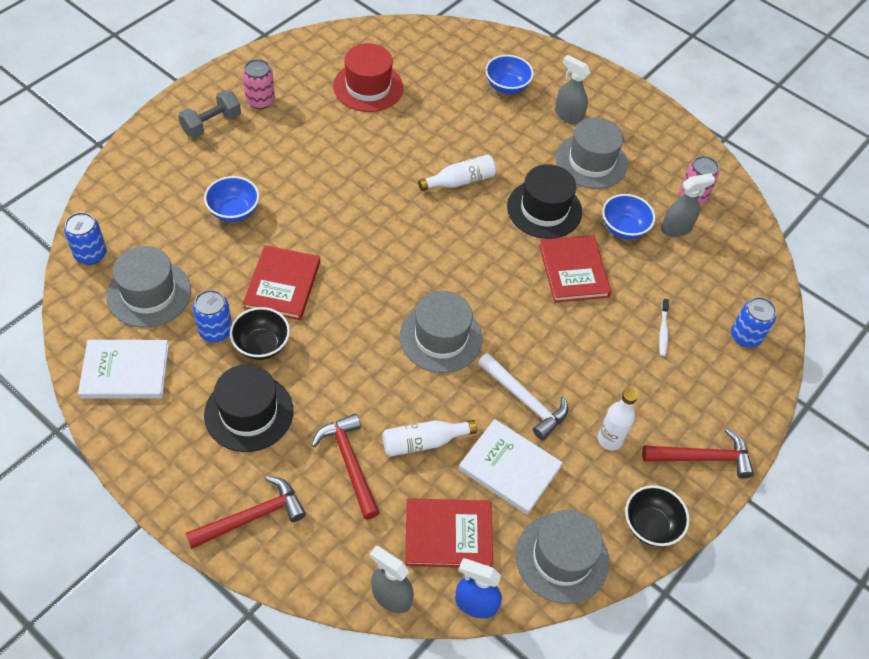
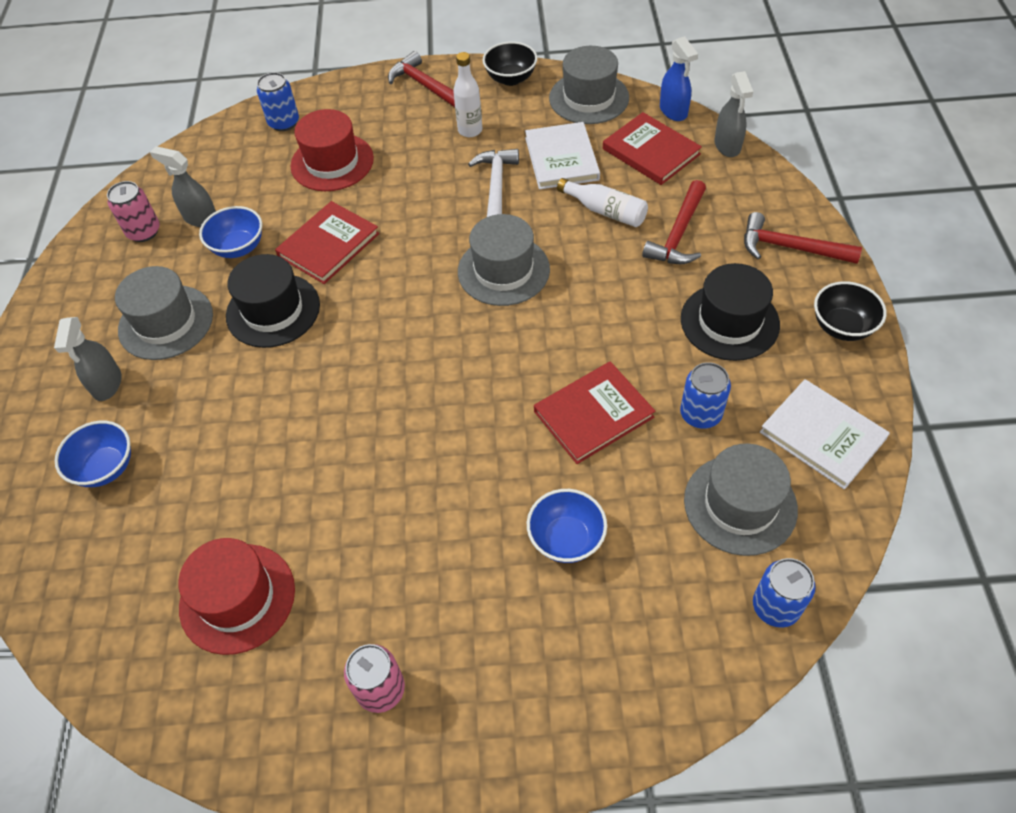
camera: 125 degrees left, 0 degrees up
(211, 124) = (477, 701): grey dumbbell -> none
(261, 345) = (667, 370): black bowl -> black bowl (842, 327)
(460, 181) = (304, 394): white bottle -> none
(663, 331) = (332, 162): white toothbrush -> red hat

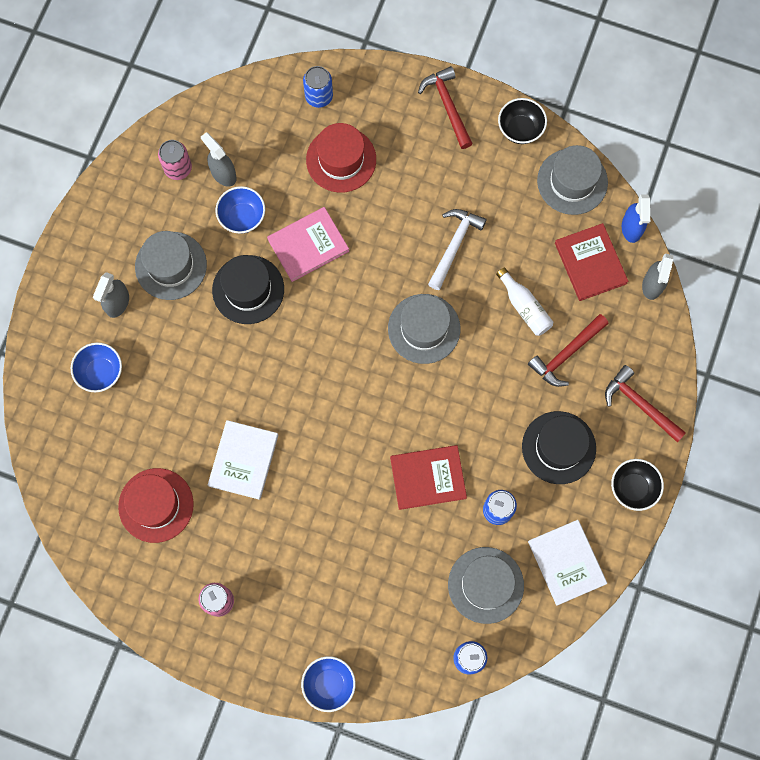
camera: 20 degrees right, 20 degrees up
(328, 245) = (308, 245): red book -> pink book
(470, 130) = (461, 174): white bottle -> none
(561, 158) = (518, 238): white book -> white book (243, 460)
(566, 539) = (367, 558): blue bowl -> blue bowl (329, 684)

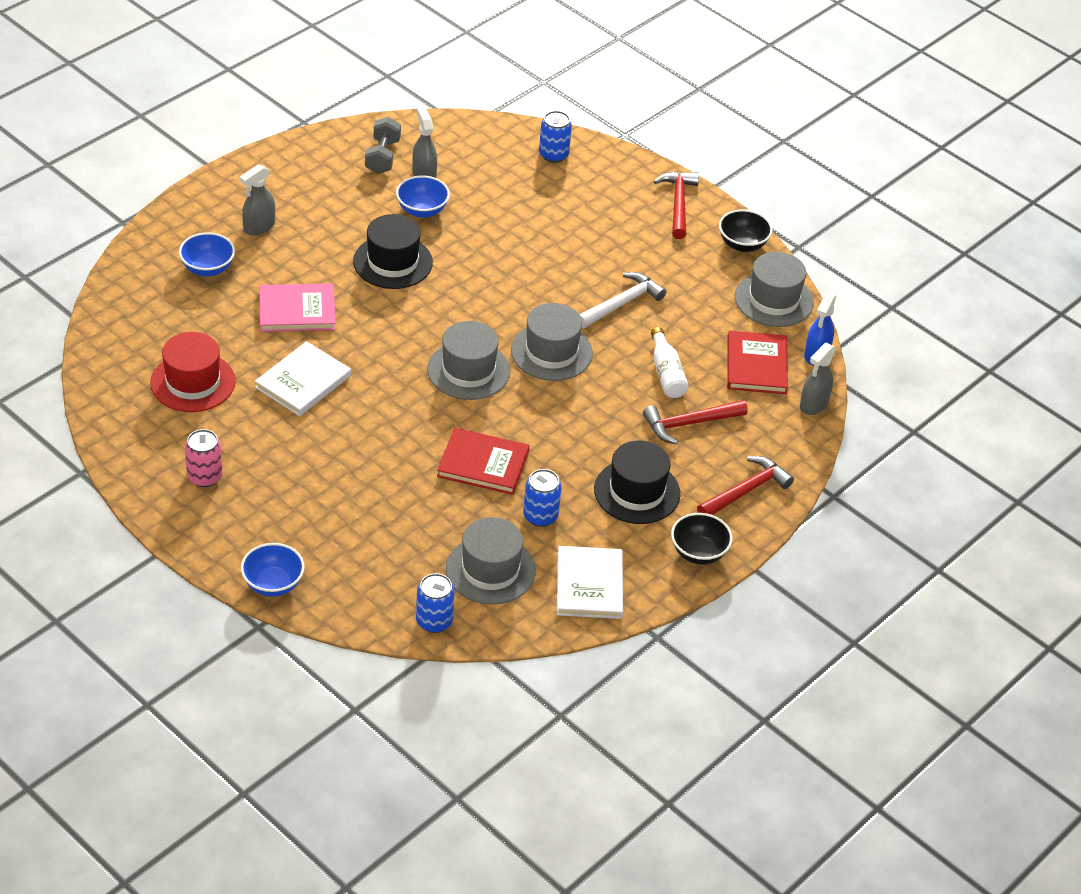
camera: 20 degrees right, 30 degrees down
(171, 266) = (329, 219): grey hat -> grey hat (468, 370)
(178, 168) = (383, 157): pink can -> grey dumbbell
(308, 245) = (474, 252): pink book -> pink book (297, 310)
(341, 159) = (546, 204): red hat -> none
(640, 405) = (745, 491): red hammer -> red hammer turned 75 degrees clockwise

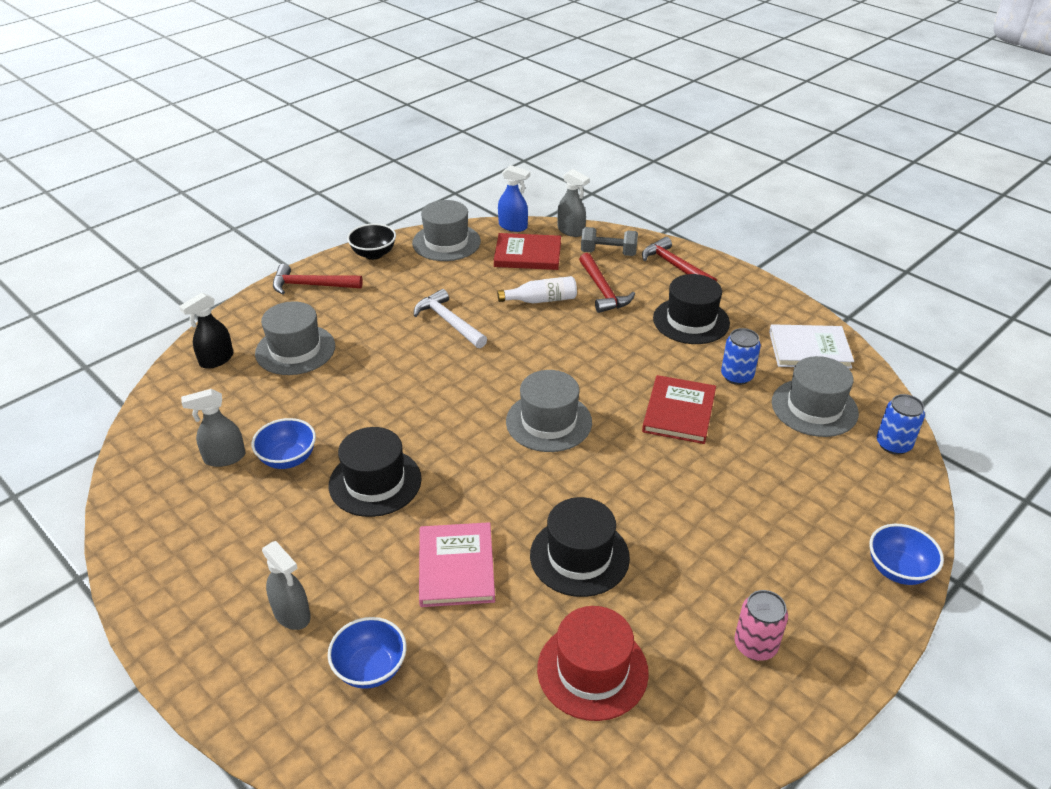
camera: 85 degrees left, 5 degrees down
(303, 382) = (579, 556): white book -> black hat
(383, 157) = (180, 494): grey dumbbell -> grey dumbbell (608, 253)
(551, 352) = (518, 366): grey hat -> grey hat (295, 350)
(553, 155) = (216, 360): blue can -> black spray bottle
(698, 553) = (751, 292): black bowl -> none

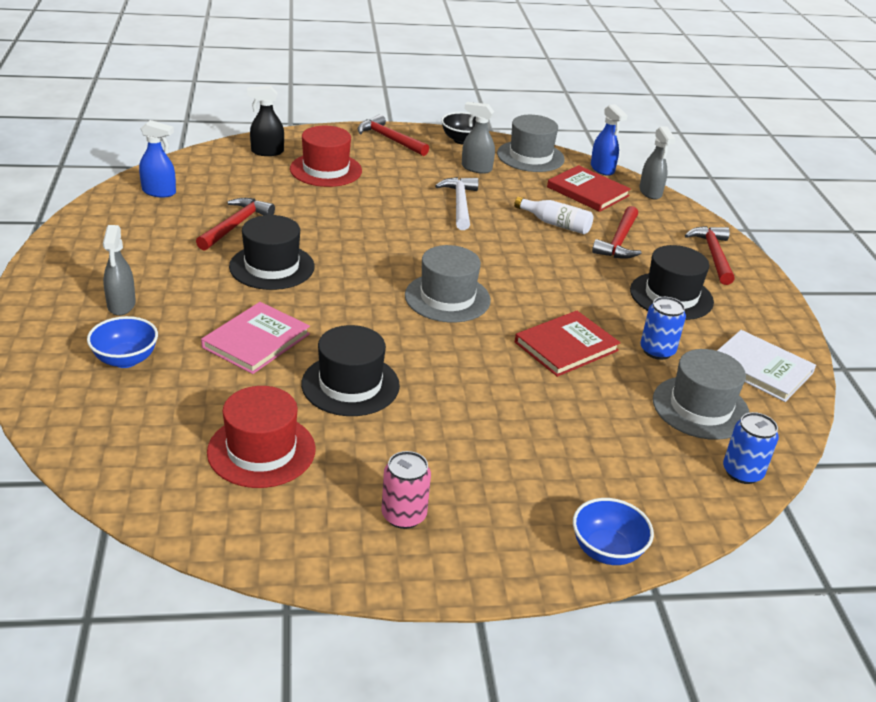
camera: 35 degrees right, 5 degrees down
(167, 466) = (159, 192): none -> blue spray bottle
(224, 458) = (198, 205): grey spray bottle -> grey spray bottle (476, 168)
(288, 459) = (235, 225): blue bowl -> red hammer
(295, 350) = (326, 170): grey hat -> red hat
(608, 253) = (663, 220): grey dumbbell -> none

